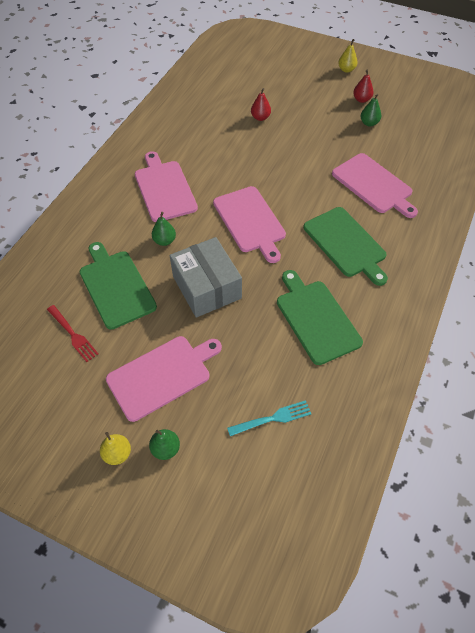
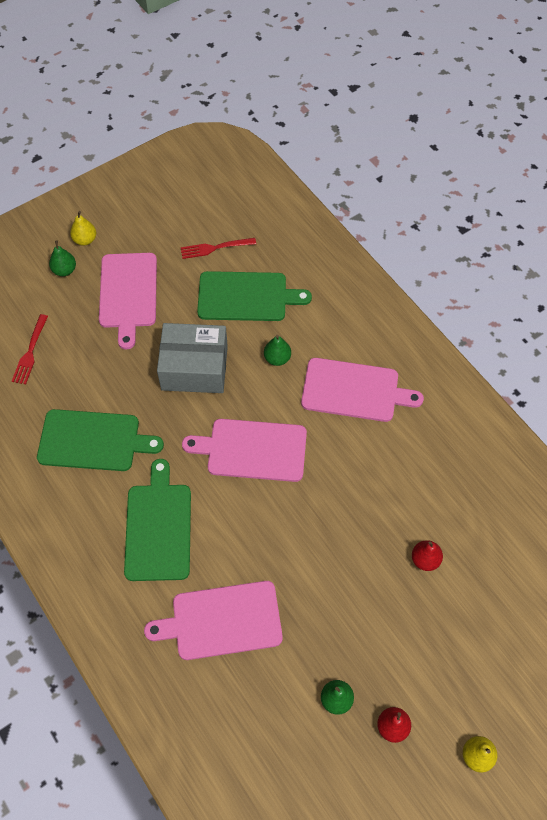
camera: 120 degrees right, 5 degrees up
(272, 419) = (30, 351): turquoise fork -> red fork
(346, 244) = (158, 527): green cutting board -> green cutting board turned 90 degrees clockwise

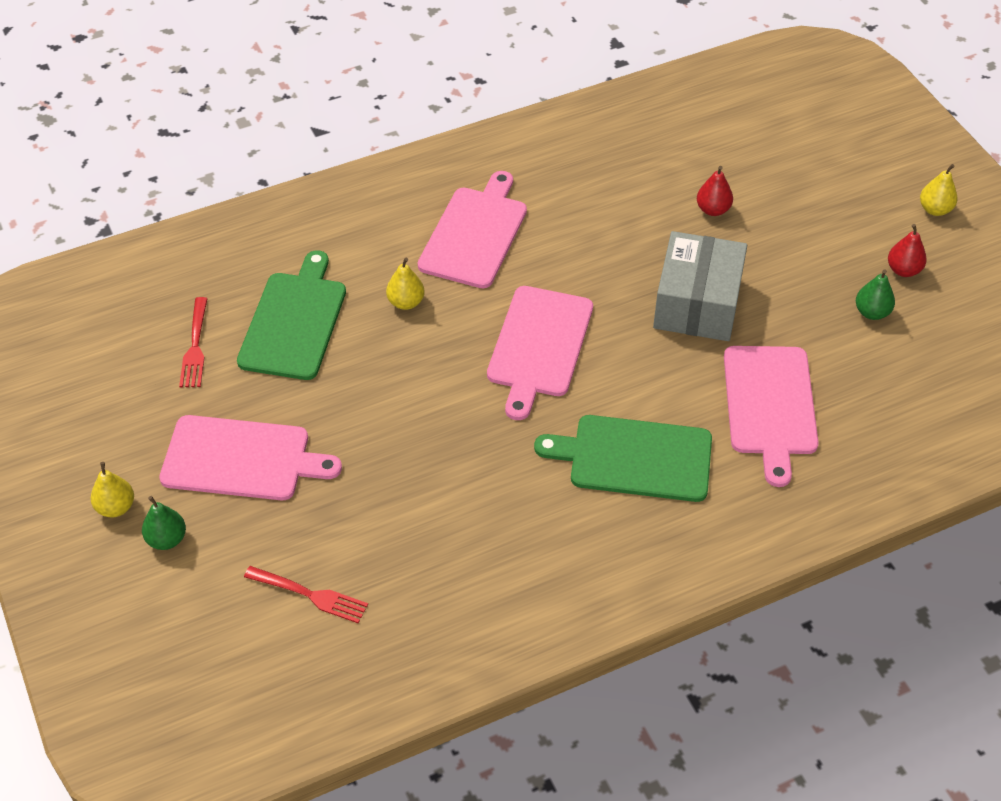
camera: 80 degrees left, 10 degrees down
(93, 441) = (487, 522): green cutting board -> none
(194, 368) = (396, 393): grey box -> grey box (697, 303)
(277, 358) = (406, 302): green pear -> yellow pear

